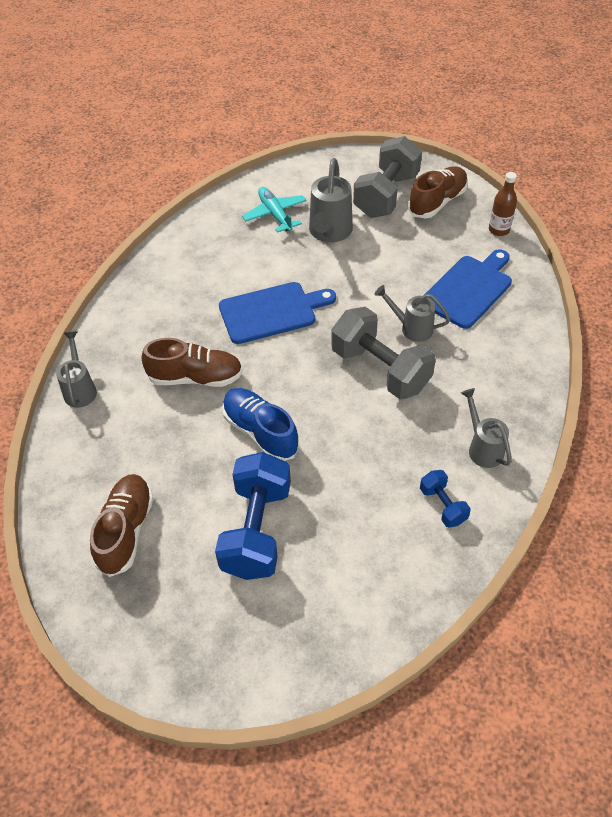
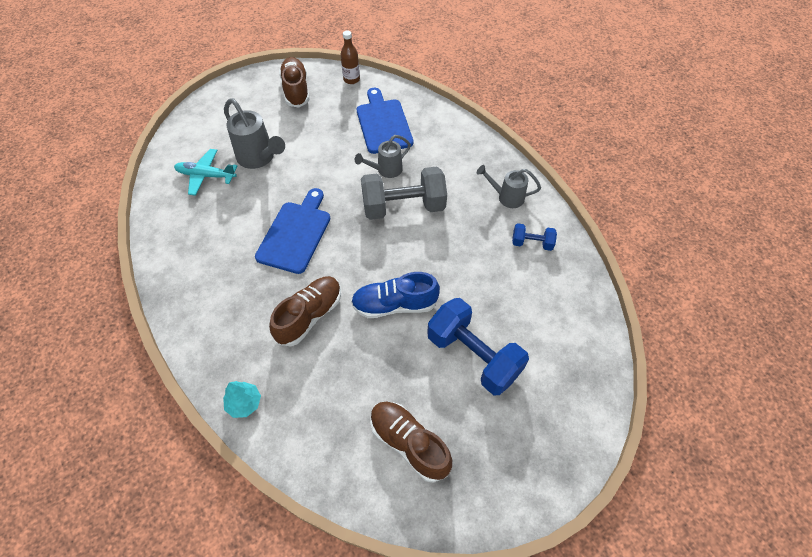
camera: 55 degrees left, 5 degrees up
(80, 389) = (244, 403): grey watering can -> turquoise tree
(386, 195) = (260, 109): grey dumbbell -> none

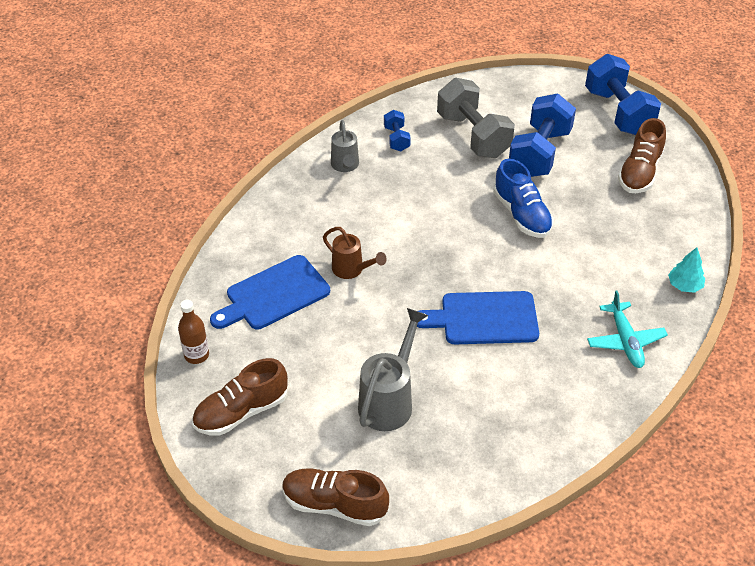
camera: 110 degrees left, 10 degrees down
(206, 176) = (446, 446): turquoise plane -> turquoise plane (625, 341)
(309, 316) = (572, 271): brown shoe -> brown shoe (334, 504)
(386, 170) = (351, 270): grey watering can -> brown watering can
(403, 207) = (399, 240): grey dumbbell -> grey dumbbell (473, 135)
(517, 473) = (618, 112): none -> blue dumbbell

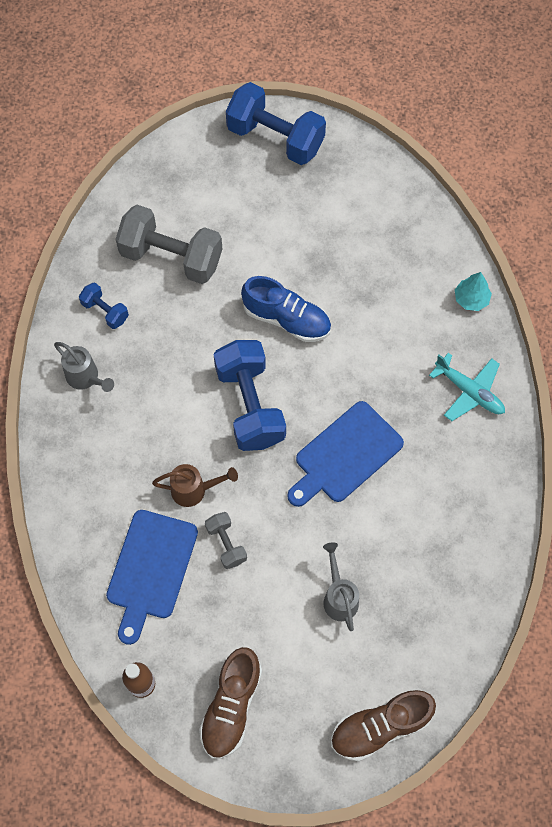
camera: 40 degrees left, 20 degrees up
(341, 314) = (226, 544): none -> grey dumbbell
(389, 401) = (339, 597): grey watering can -> grey watering can, size x0.64
(539, 153) = (246, 236): blue dumbbell -> blue dumbbell (250, 405)
(639, 172) = (346, 199): brown shoe -> none

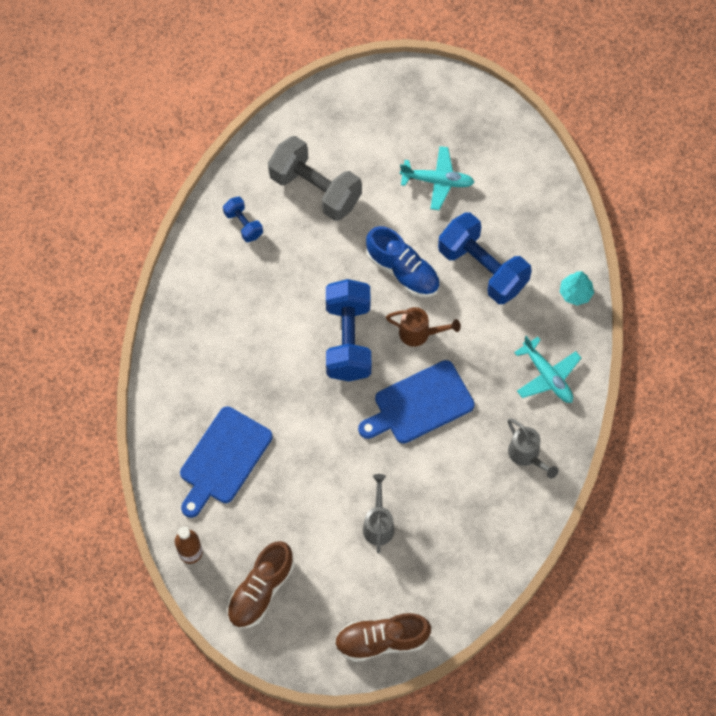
camera: 15 degrees right, 0 degrees up
(86, 378) = (211, 280): grey watering can -> grey watering can (526, 455)
(194, 490) = (279, 401): brown watering can -> brown watering can (419, 333)
(226, 544) = (294, 454): grey dumbbell -> none
(275, 138) = (440, 100): blue dumbbell -> blue dumbbell (482, 268)
(296, 219) = (437, 181): none -> turquoise plane

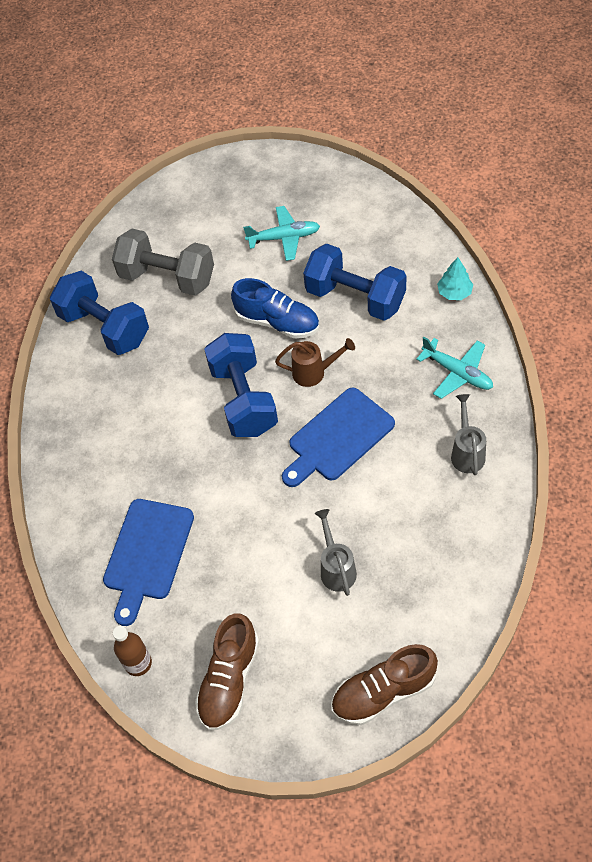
camera: 10 degrees left, 10 degrees down
(243, 224) = (105, 328): blue dumbbell -> blue dumbbell, size x2.05
(526, 455) = (467, 452): grey watering can -> grey watering can turned 135 degrees counterclockwise

